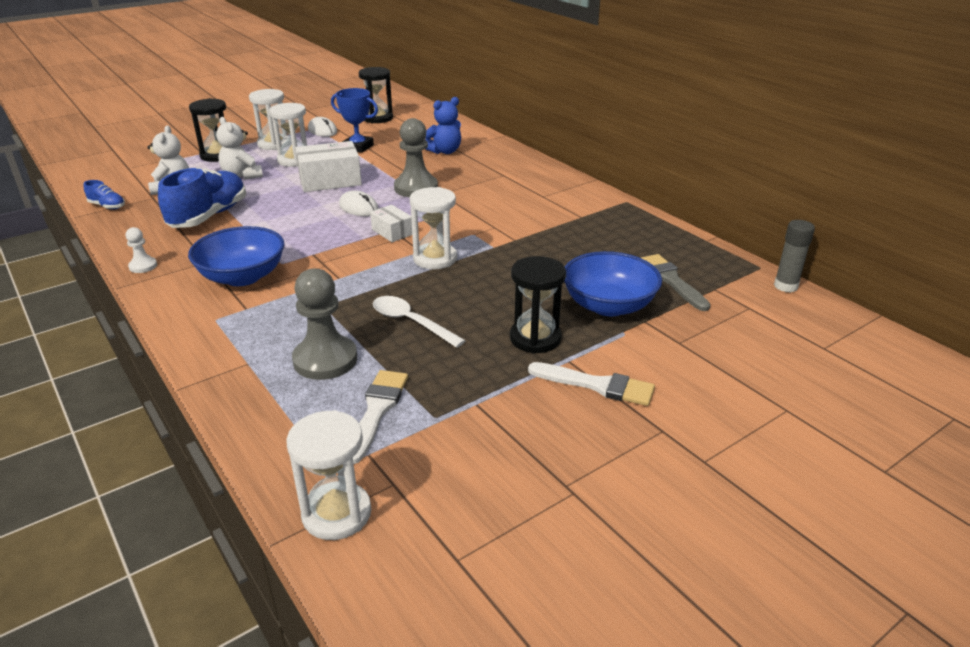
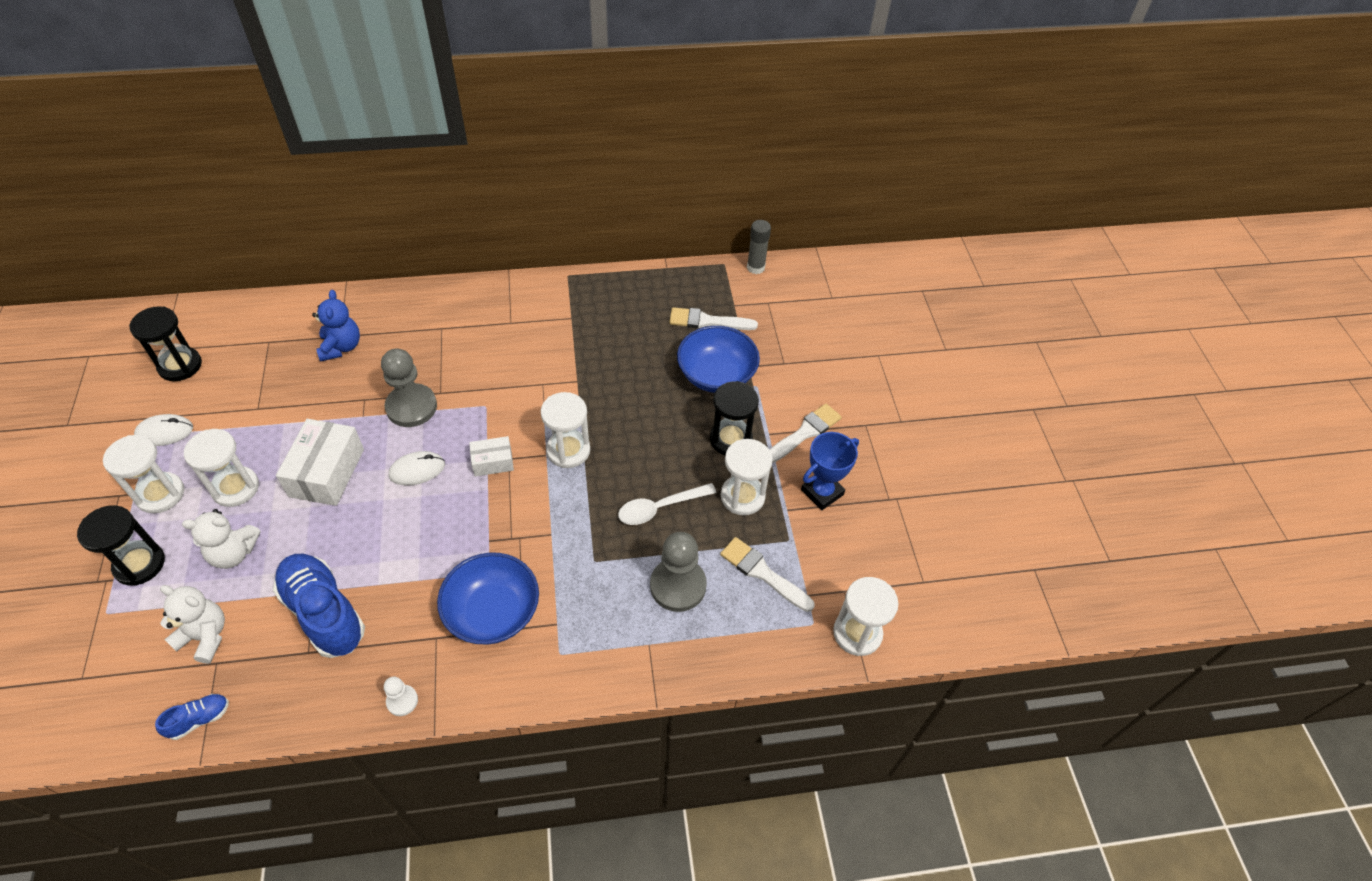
camera: 65 degrees left, 20 degrees up
(358, 147) = (253, 416): blue trophy -> blue trophy (822, 492)
(467, 367) = (742, 496): none -> white hourglass
(671, 280) = (707, 321): grey brush -> white brush

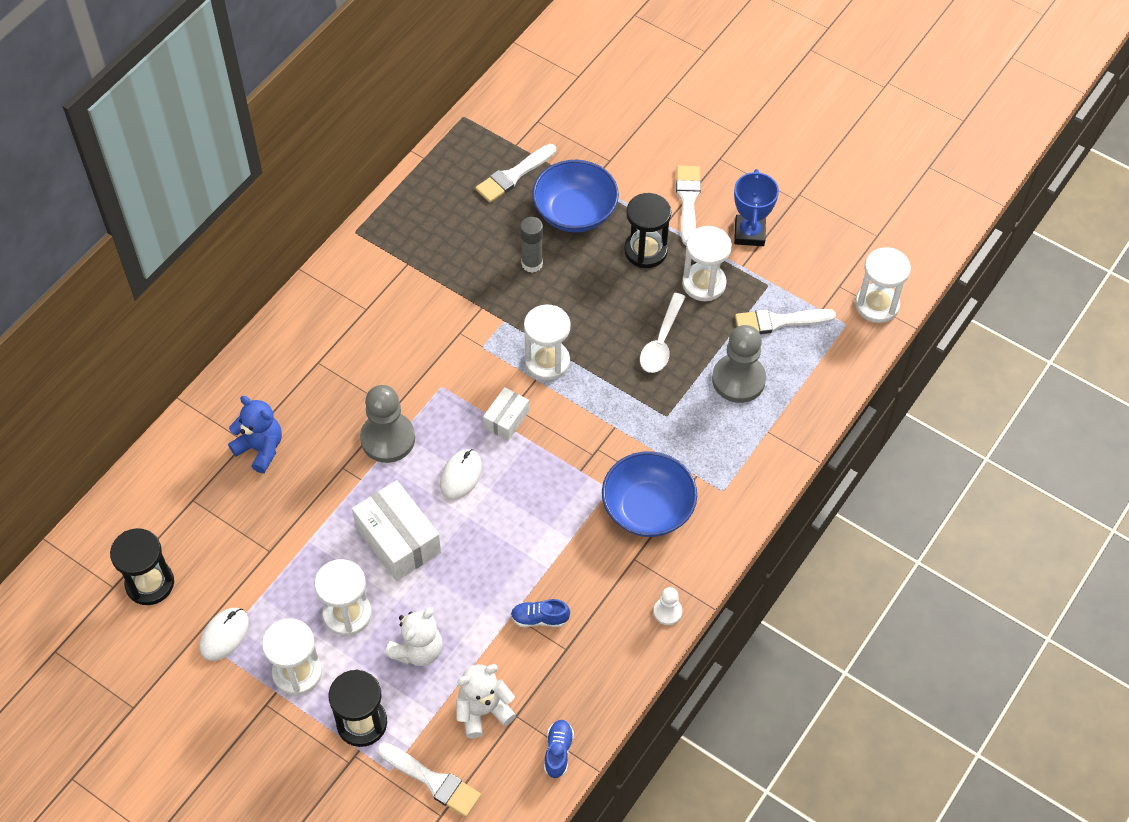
camera: 45 degrees left, 5 degrees up
(113, 649) = (432, 781): none -> white brush
(324, 612) = (539, 619): blue shoe -> blue shoe, size x0.46
(755, 267) = (491, 99): grey glue stick -> grey glue stick (532, 263)

